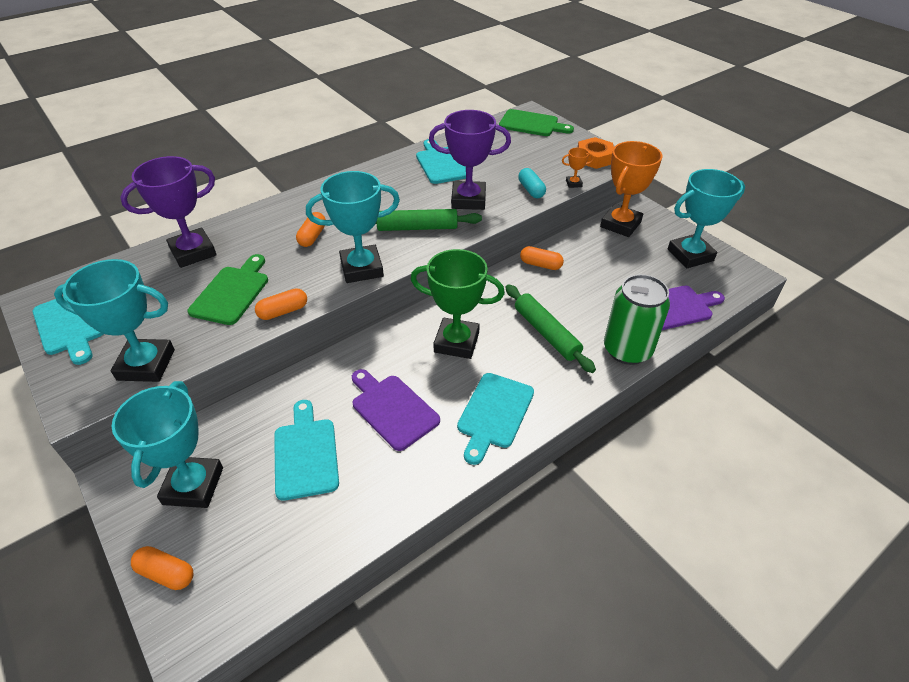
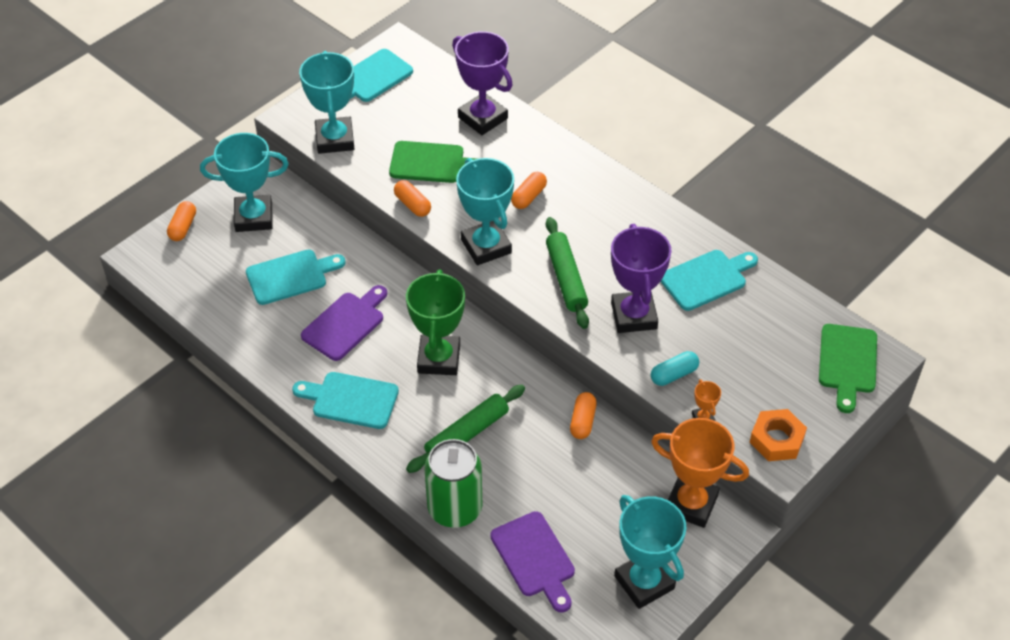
camera: 80 degrees right, 5 degrees up
(312, 236) = (528, 197): orange capsule -> orange capsule turned 60 degrees counterclockwise

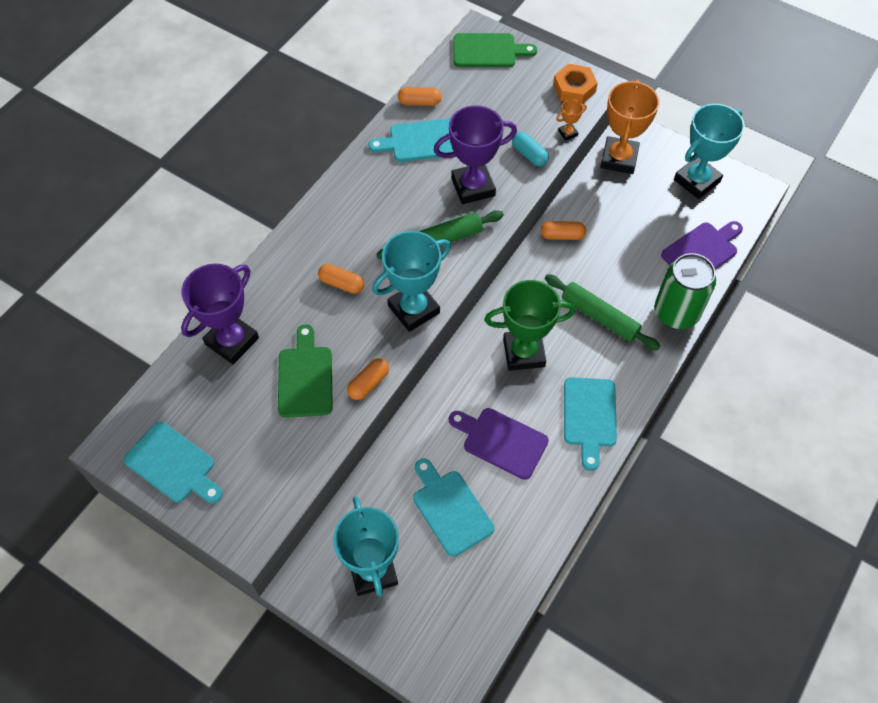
camera: 100 degrees left, 10 degrees up
(183, 227) = (400, 647): orange capsule -> orange capsule (419, 102)
(335, 139) = (279, 482): turquoise trophy -> none
(706, 279) = (420, 141): turquoise cutting board -> turquoise cutting board turned 60 degrees counterclockwise

